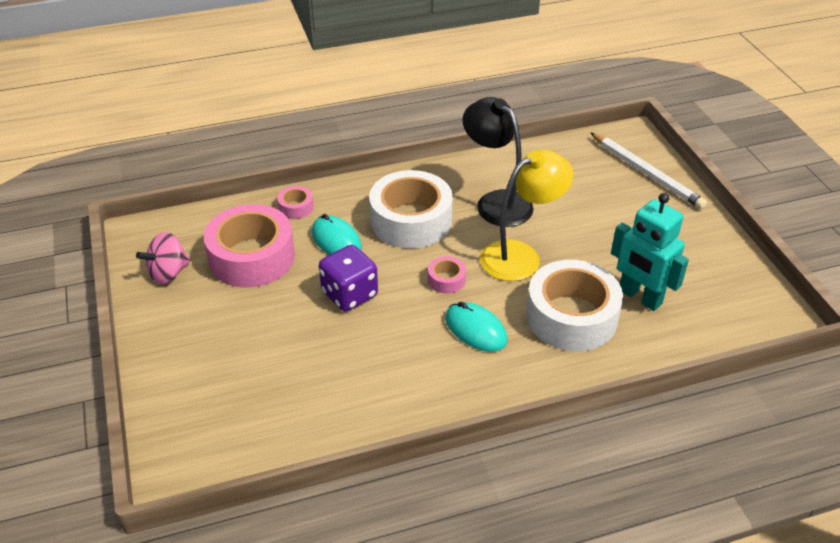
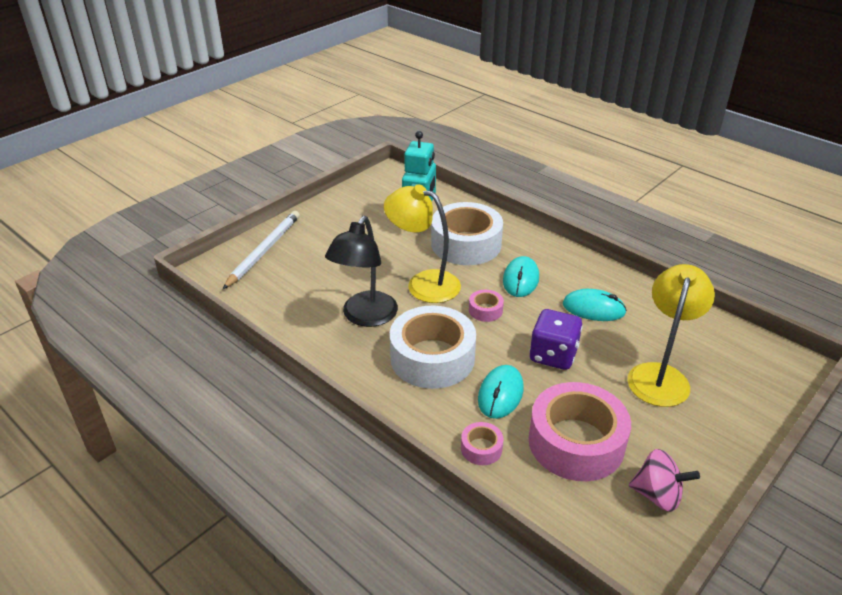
camera: 120 degrees left, 5 degrees down
(261, 352) = (660, 375): none -> yellow lamp
(386, 361) = (593, 308): none -> turquoise mouse

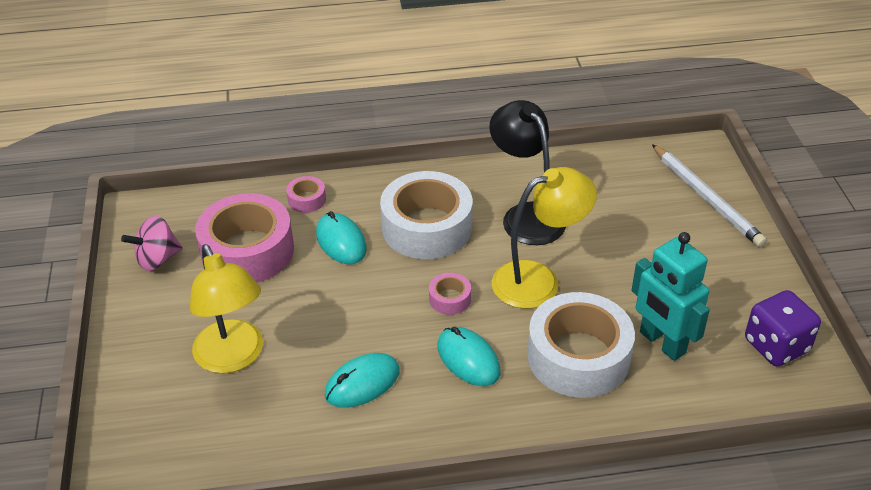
camera: 130 degrees right, 5 degrees up
(553, 355) = (341, 304): purple dice -> purple dice (776, 345)

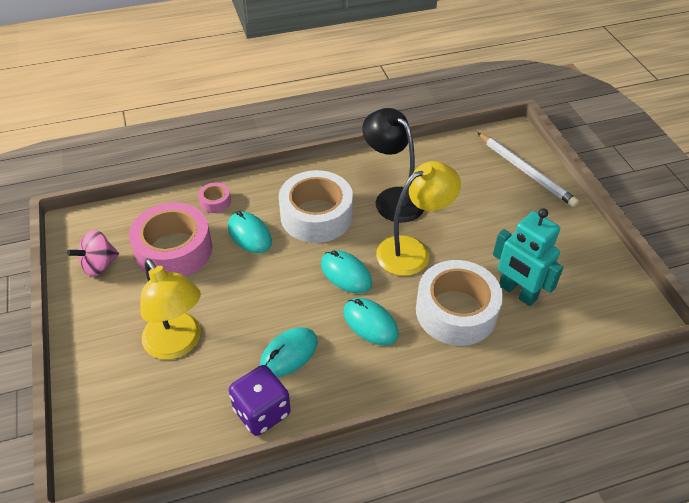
camera: 10 degrees left, 5 degrees up
(450, 299) = (346, 274): pink tape -> turquoise mouse
(776, 345) = (603, 285): purple dice -> purple dice (262, 412)

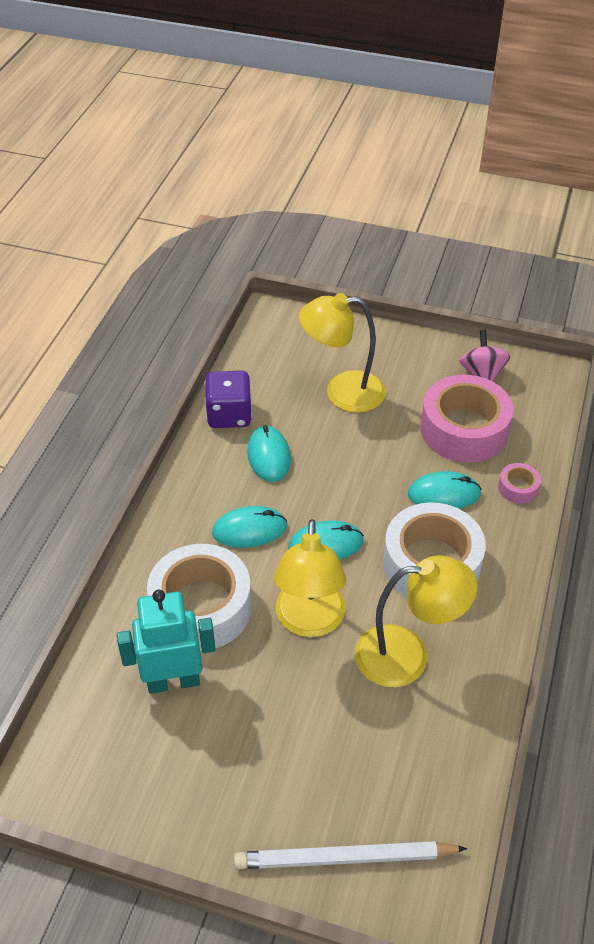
camera: 125 degrees right, 0 degrees up
(392, 198) = (407, 655): black lamp -> yellow lamp

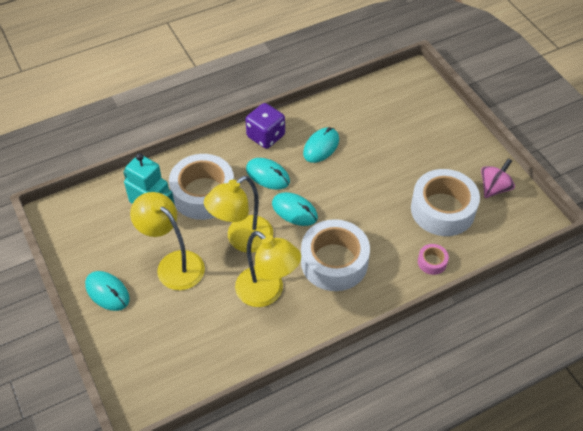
camera: 45 degrees right, 5 degrees up
(229, 415) = (327, 112): purple dice -> purple dice (266, 136)
(342, 392) = (400, 141): yellow lamp -> yellow lamp (173, 264)
(345, 858) = (131, 351): white pencil -> none
(444, 494) = (386, 233): turquoise mouse -> turquoise mouse (107, 292)
(464, 429) = (442, 209): pink tape -> white tape

